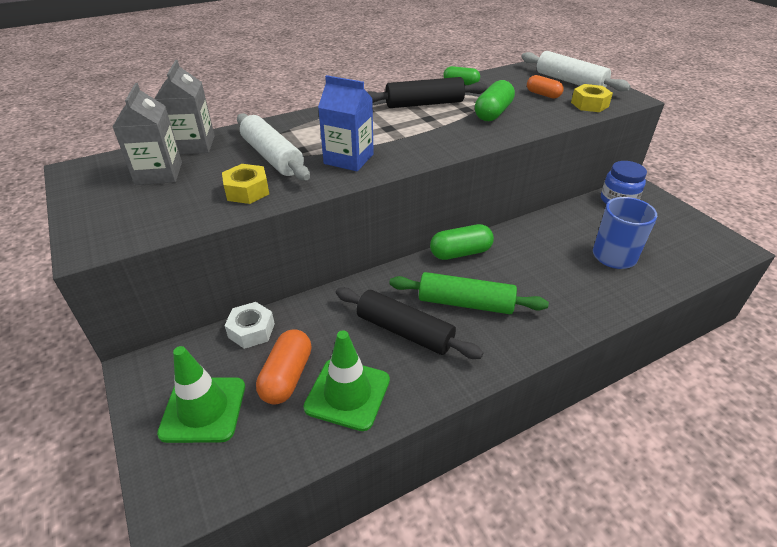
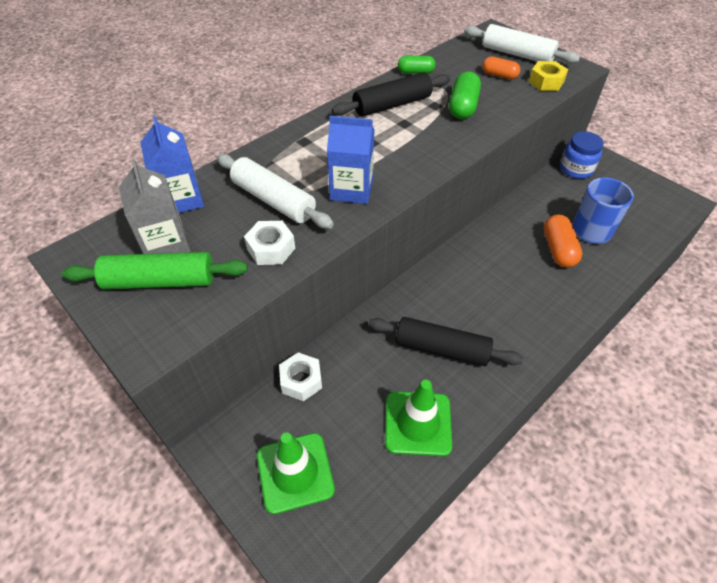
camera: 15 degrees left, 10 degrees up
(193, 145) = (181, 199): grey carton -> blue carton
(247, 191) = (271, 248): yellow nut -> white nut
(287, 376) = (356, 420): orange capsule -> orange capsule (558, 249)
(460, 253) = (459, 254): green capsule -> none
(465, 303) = (483, 307): green rolling pin -> green rolling pin (160, 281)

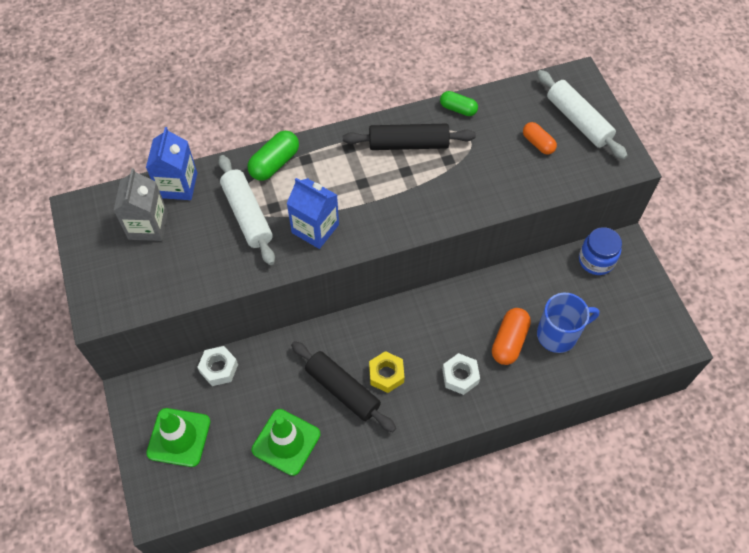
camera: 25 degrees right, 10 degrees up
(160, 281) = (130, 259): green rolling pin -> none
(271, 248) = (221, 262): white nut -> white nut (460, 376)
(463, 107) = (473, 171): green capsule -> green capsule (275, 163)
(546, 82) = (579, 169): yellow nut -> yellow nut (386, 374)

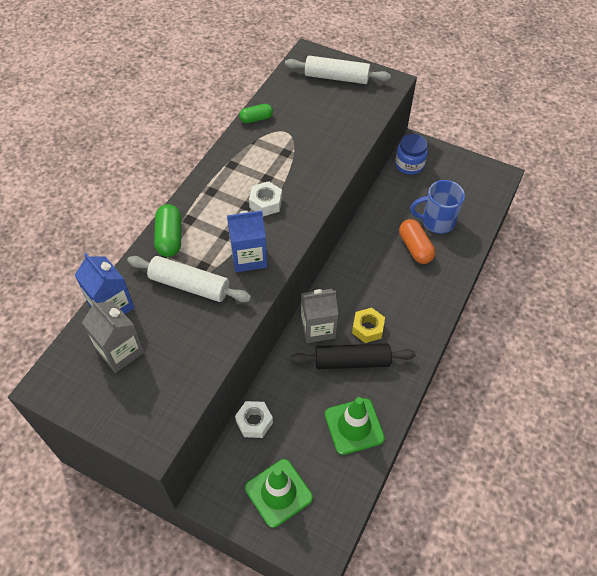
camera: 45 degrees left, 5 degrees down
(346, 338) = (318, 328): none -> grey carton
(408, 144) = (249, 161): black rolling pin -> none
(460, 376) = (411, 291): white nut -> white nut (266, 203)
(538, 143) = (328, 106): orange capsule -> none
(558, 334) = (436, 222): blue mug -> blue mug turned 120 degrees counterclockwise

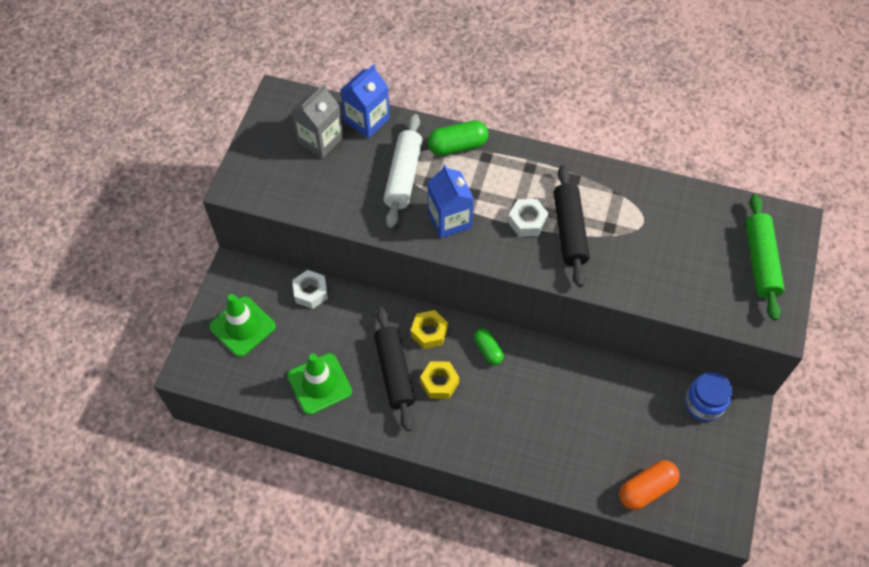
camera: 80 degrees right, 5 degrees up
(256, 119) = (654, 188): green capsule -> green capsule (488, 350)
(282, 177) = (569, 230): none -> black rolling pin
(318, 328) = (429, 332): grey carton -> yellow nut
(336, 77) = (760, 261): white rolling pin -> green rolling pin
(415, 248) = (566, 423): orange capsule -> orange capsule (646, 489)
(436, 222) = (615, 445): blue mug -> none

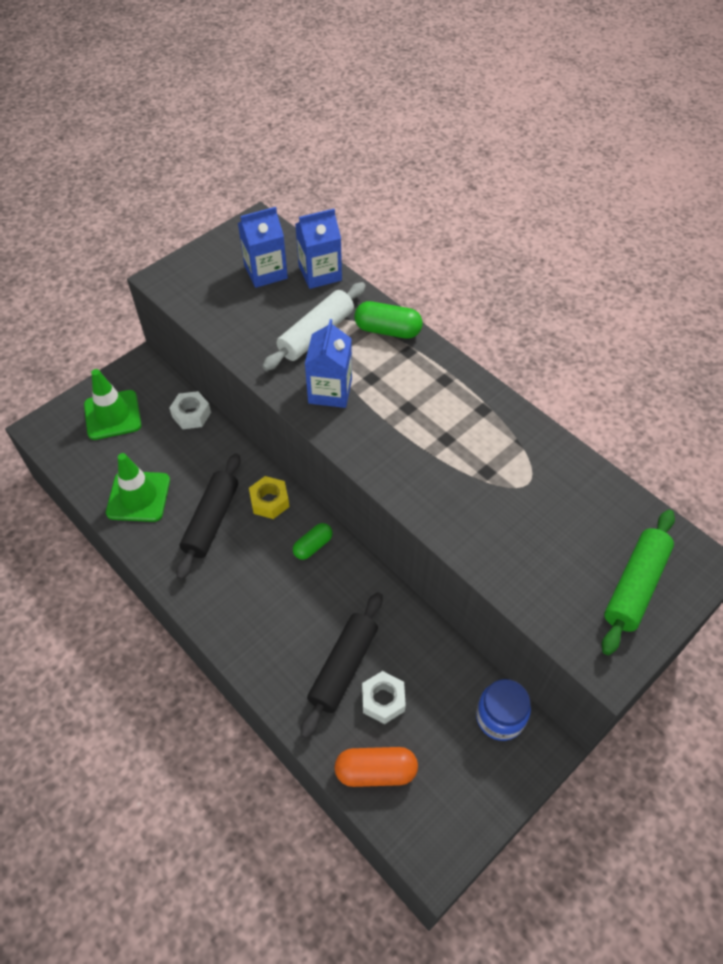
camera: 30 degrees right, 5 degrees down
(320, 139) = (266, 272): grey carton -> blue carton
(439, 383) = (245, 552): yellow nut -> none
(488, 350) = (313, 546): green capsule -> green capsule turned 45 degrees clockwise
(527, 221) = (405, 427): white nut -> white nut (383, 700)
(569, 230) = (442, 455): black rolling pin -> black rolling pin (343, 667)

